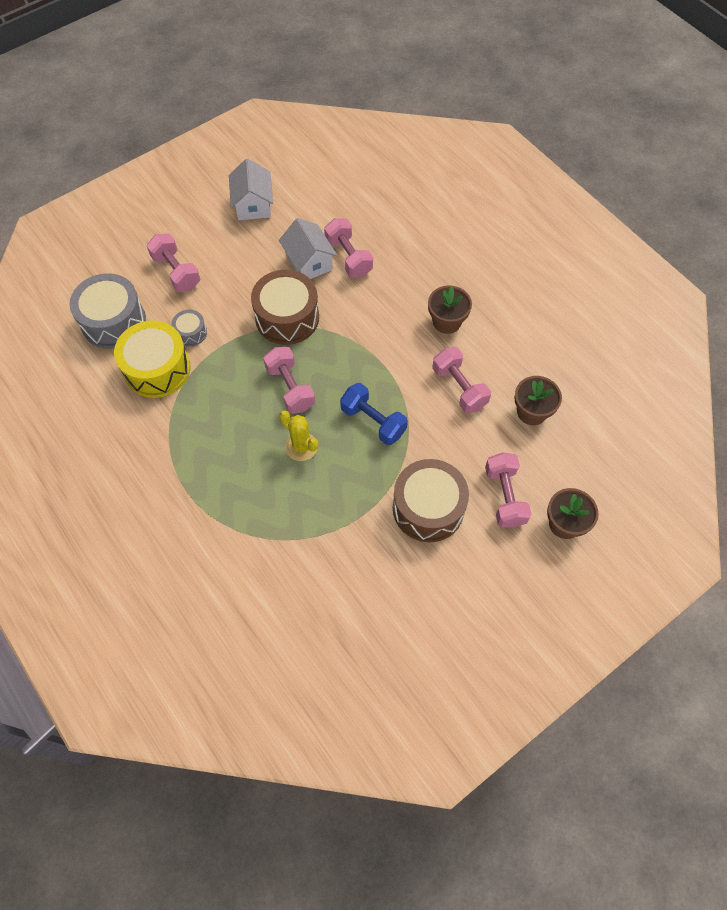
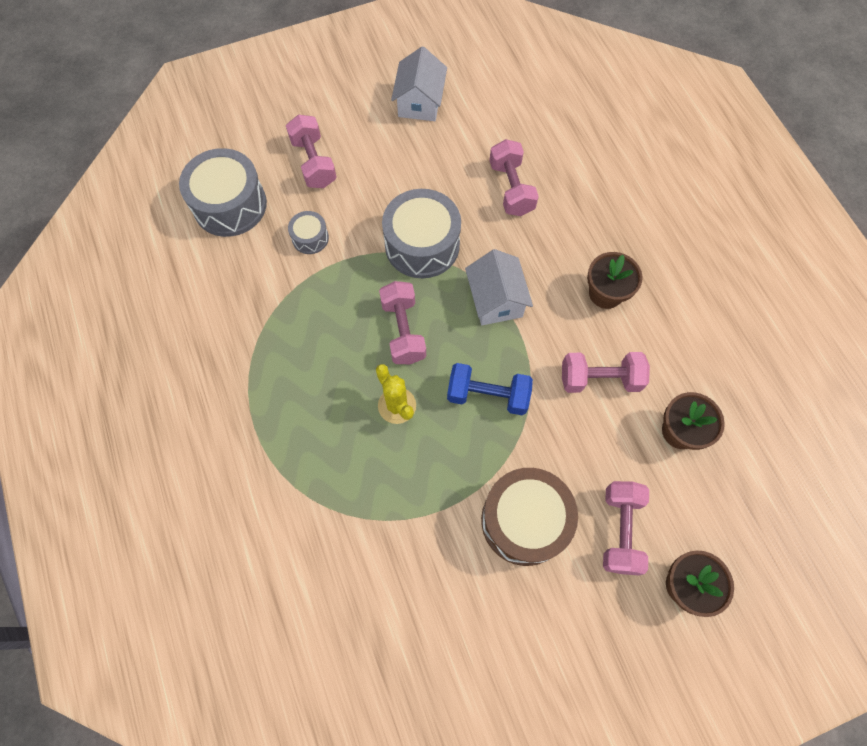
camera: 15 degrees right, 5 degrees up
(157, 369) = (262, 272): yellow drum -> none
(287, 317) = (422, 245): brown drum -> grey drum
(309, 262) = (464, 184): white house -> white house (496, 300)
(373, 421) = (487, 395): blue dumbbell -> blue dumbbell turned 45 degrees counterclockwise
(459, 388) = (600, 379): pink dumbbell -> pink dumbbell turned 75 degrees counterclockwise

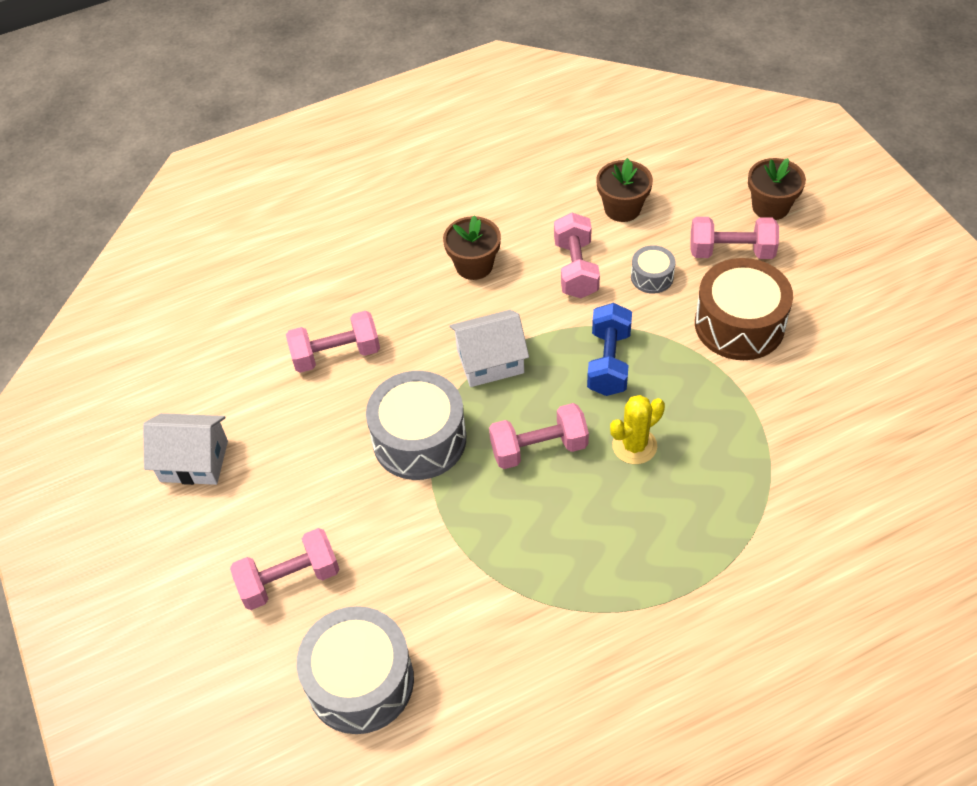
camera: 90 degrees left, 15 degrees down
(310, 238) = (413, 567): grey drum -> grey drum (652, 277)

